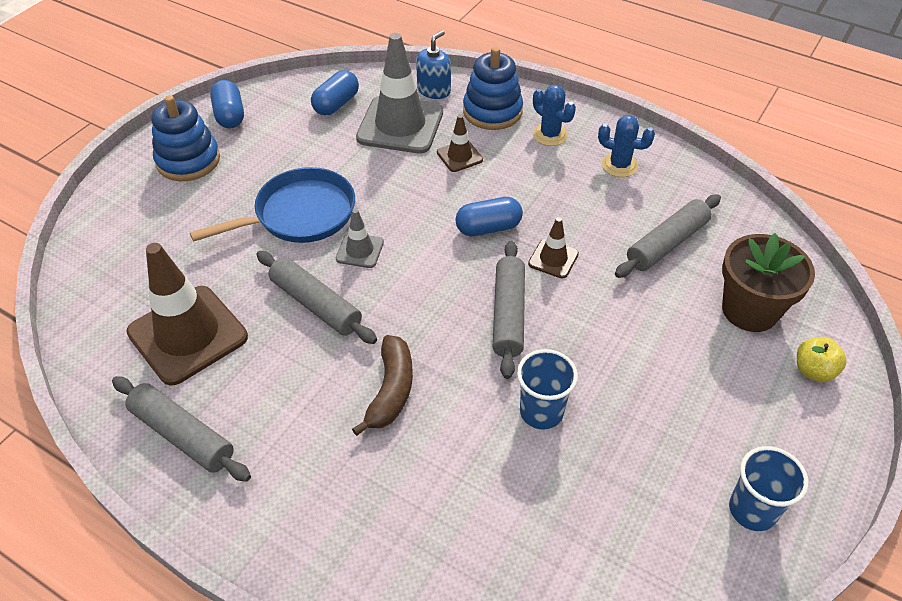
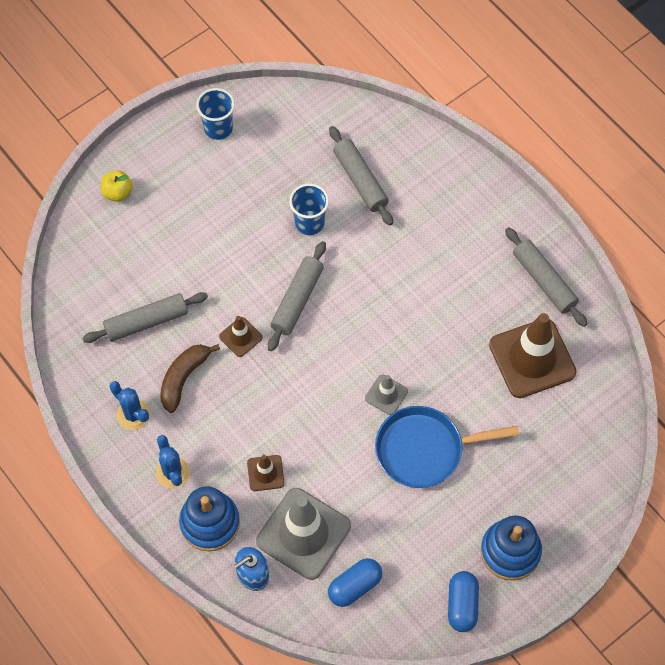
camera: 160 degrees left, 15 degrees up
(316, 304) = (433, 354): grey rolling pin -> grey rolling pin (360, 180)
(391, 391) = (401, 268): brown banana -> brown banana (183, 378)
(488, 228) = (276, 383): blue capsule -> none
(749, 310) = (126, 248): brown flower pot -> none

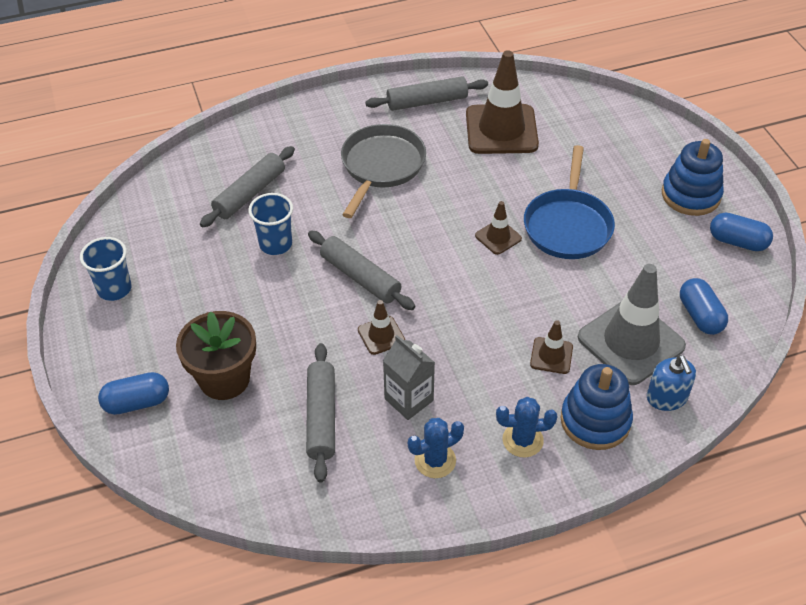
camera: 70 degrees left, 15 degrees down
(118, 193) = (137, 402): yellow apple -> blue capsule
(159, 241) = (224, 379): none -> brown flower pot
(183, 378) = (409, 399): brown banana -> grey carton
(360, 180) = (250, 194): grey rolling pin -> grey rolling pin turned 45 degrees counterclockwise
(386, 395) = (498, 237): grey traffic cone -> brown traffic cone
(437, 271) = (381, 166): none -> grey pan

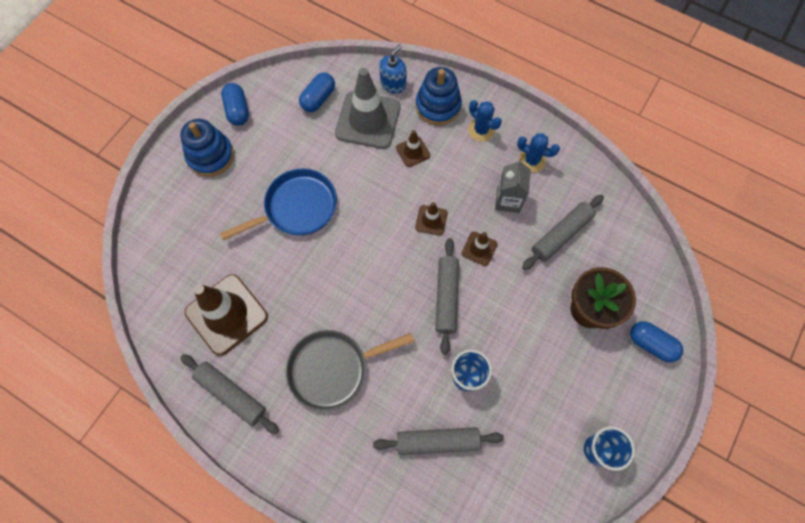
camera: 130 degrees left, 20 degrees up
(498, 237) = (341, 241): brown traffic cone -> brown traffic cone (431, 220)

